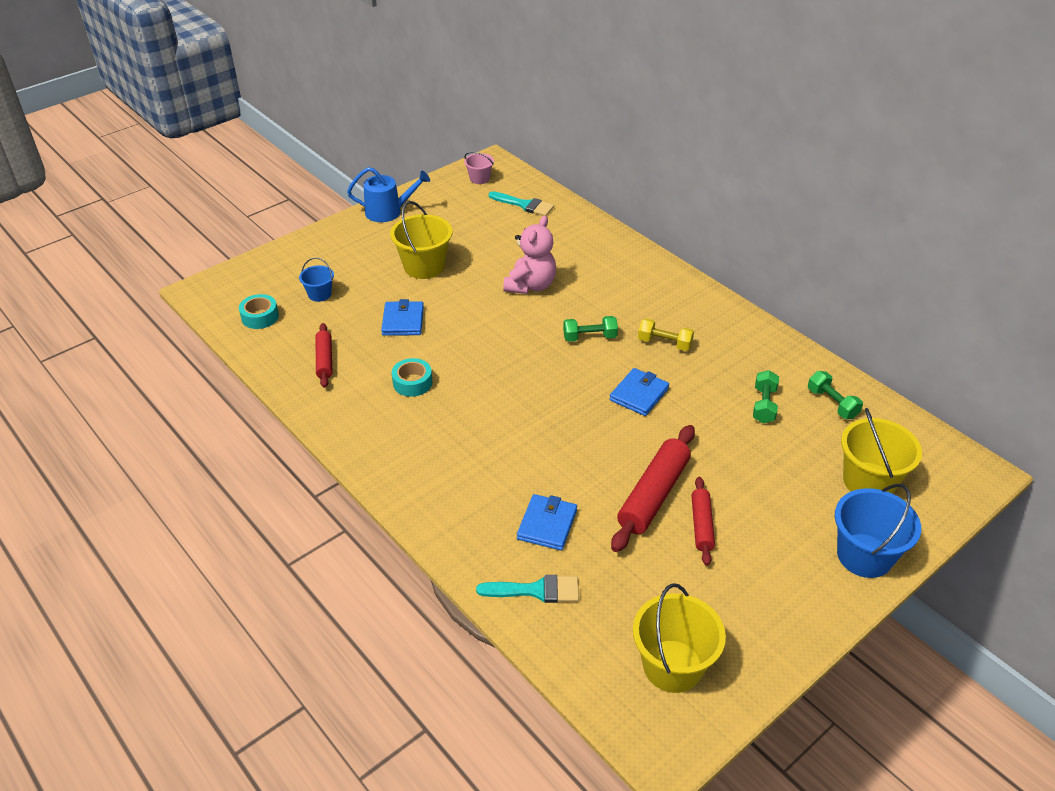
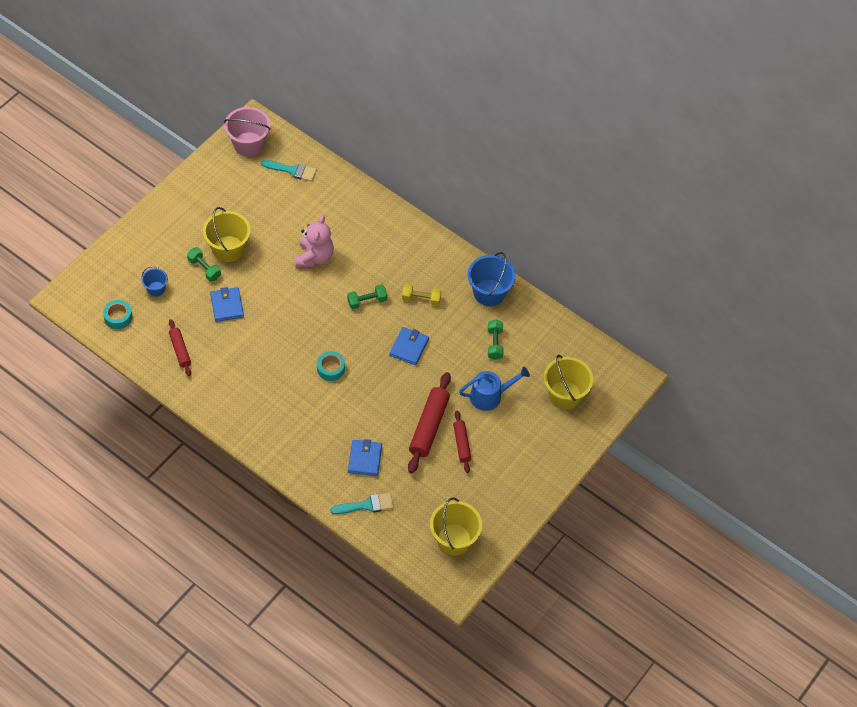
camera: 15 degrees left, 15 degrees up
(388, 212) = (183, 193): blue watering can -> blue watering can (490, 396)
(412, 382) = (249, 361): turquoise tape -> turquoise tape (331, 368)
(479, 178) = (248, 144): pink bucket -> pink bucket, size x1.84
(832, 403) = (540, 335): green dumbbell -> green dumbbell (204, 269)
(864, 555) = (562, 450): blue bucket -> blue bucket (489, 293)

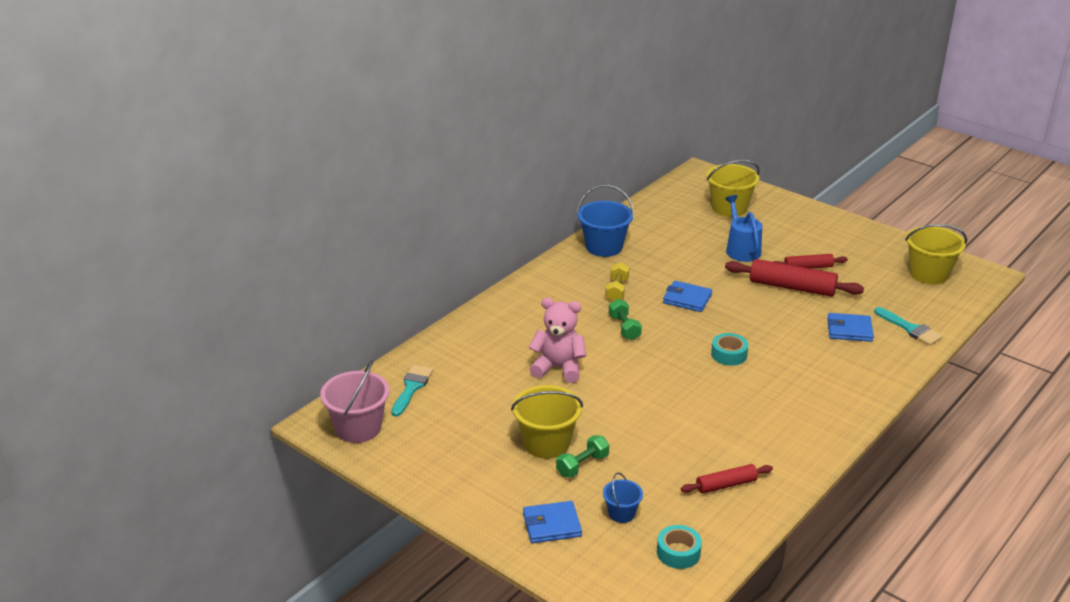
camera: 85 degrees left, 25 degrees down
(227, 306) = (644, 442): blue wallet -> blue wallet (551, 525)
(366, 505) = (910, 329): turquoise brush -> turquoise brush turned 150 degrees clockwise
(494, 344) = (672, 245): green dumbbell -> none

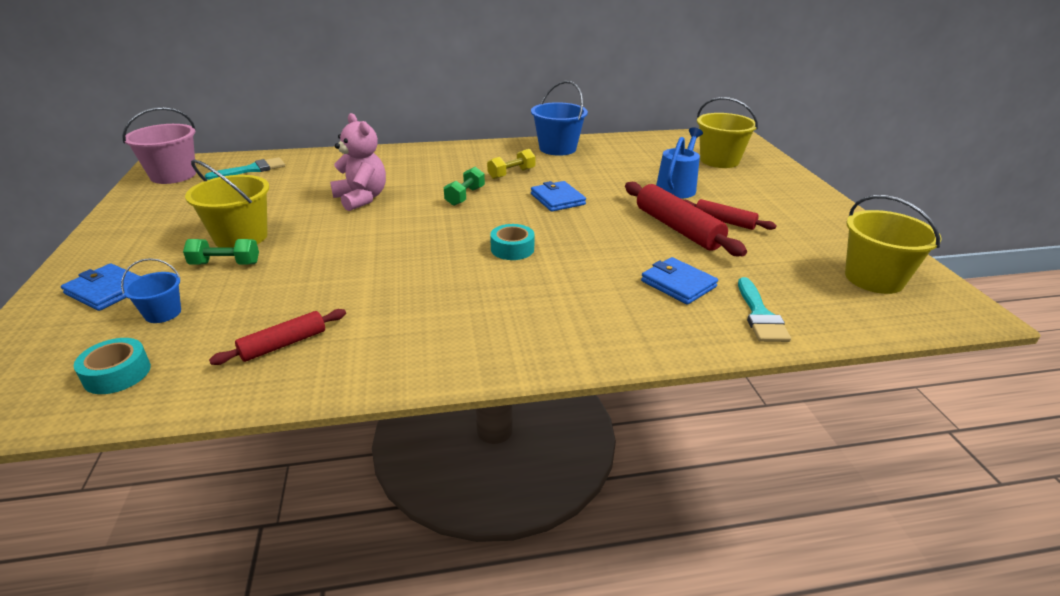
camera: 40 degrees right, 0 degrees up
(726, 485) = (283, 344): red rolling pin -> red rolling pin turned 60 degrees counterclockwise

